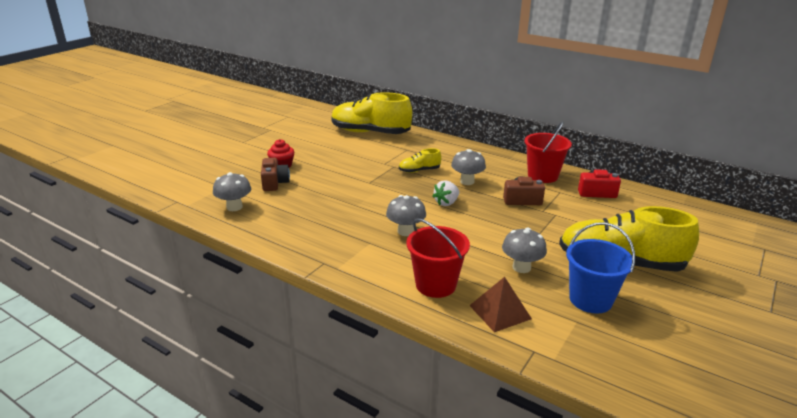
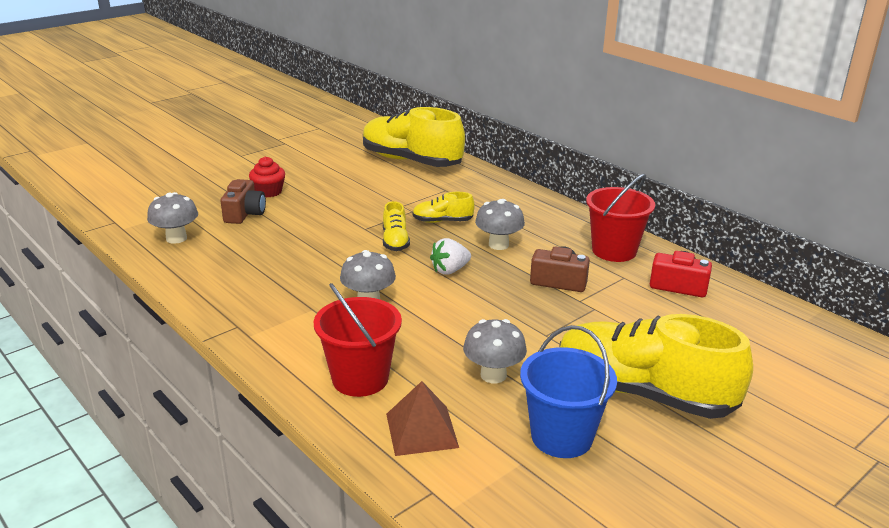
camera: 15 degrees right, 0 degrees up
(396, 188) = (395, 241): none -> yellow shoe

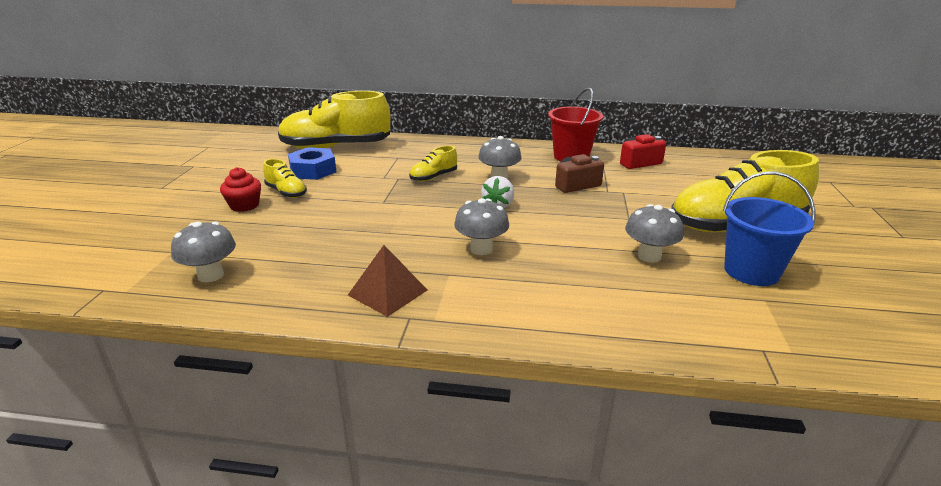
camera: 40 degrees left, 0 degrees up
(244, 214) = (250, 229): brown camera -> none
(359, 178) = (313, 170): none -> blue nut
(360, 379) = (578, 304): red bucket -> none
(395, 241) = (424, 202): yellow shoe -> yellow shoe (286, 192)
(421, 430) = (680, 314): brown pyramid -> brown pyramid (387, 292)

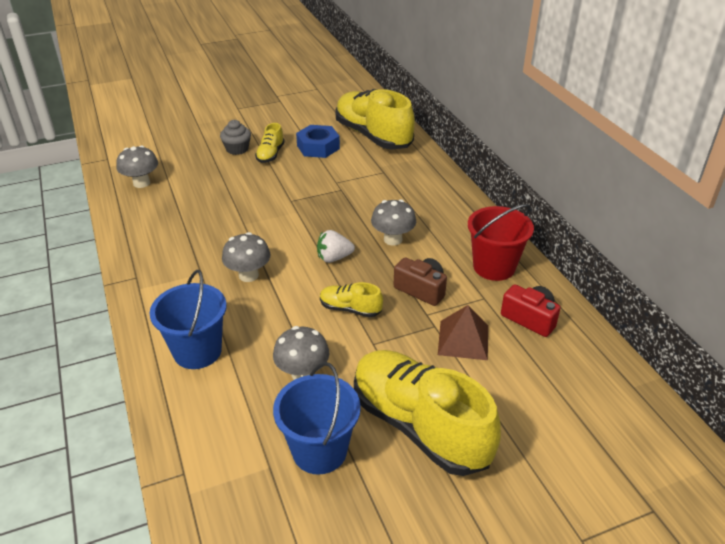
camera: 60 degrees right, 10 degrees up
(244, 205) = (237, 149): red cupcake -> grey cupcake
(387, 292) = (161, 256): brown pyramid -> brown pyramid (463, 340)
(433, 177) = (360, 205): yellow shoe -> yellow shoe (350, 309)
(581, 303) = (197, 351): none -> blue bucket

